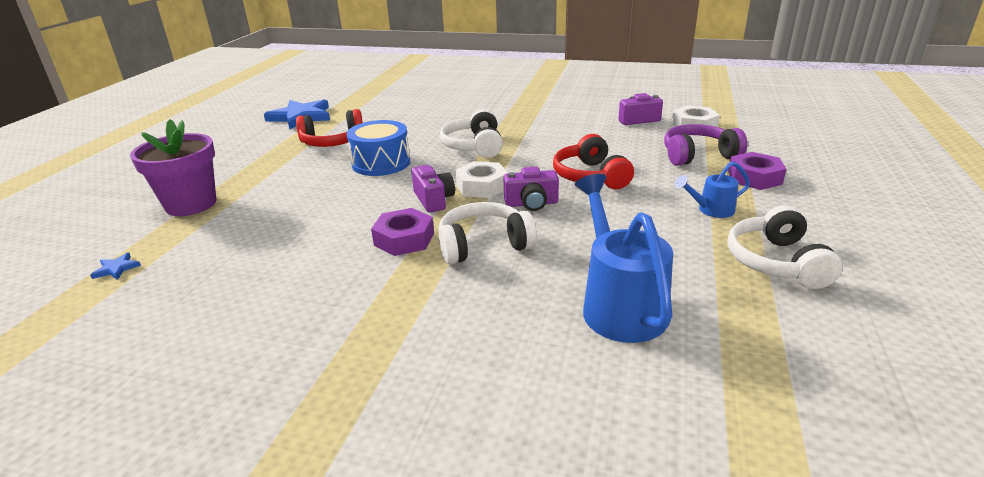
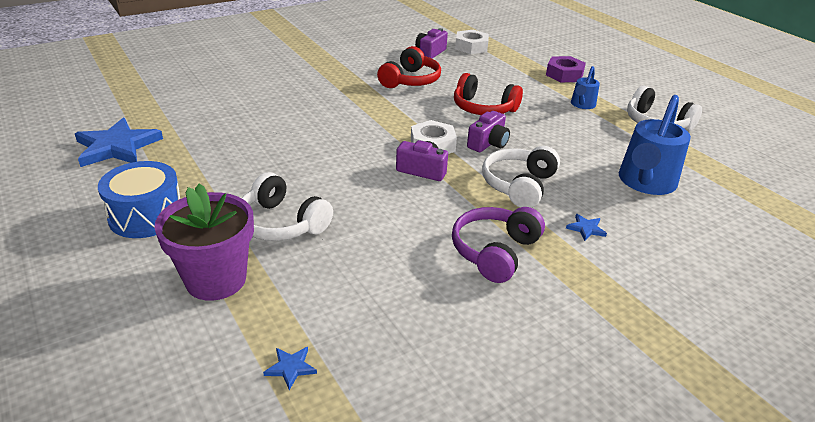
camera: 50 degrees left, 5 degrees up
(333, 142) = (221, 159): red headphones -> red headphones (410, 80)
(381, 163) = (314, 159): blue drum -> blue drum (146, 216)
(404, 239) = (465, 208): purple nut -> none
(463, 307) = (586, 228): none -> blue star
(474, 146) = (359, 115): white headphones -> white headphones (281, 223)
(619, 306) = (645, 183): blue watering can -> blue watering can turned 90 degrees counterclockwise
(698, 155) = (512, 69): purple headphones -> purple headphones (494, 252)

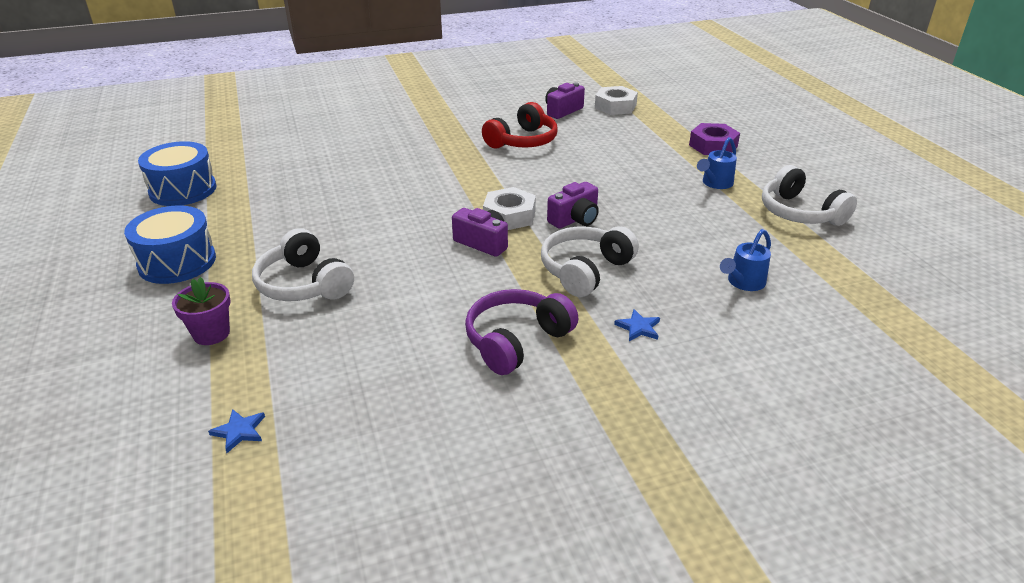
camera: 15 degrees right, 0 degrees up
(117, 147) = (183, 190): blue star -> blue drum
(216, 280) = (211, 334): purple flower pot -> purple flower pot, size x0.57
(483, 108) = (591, 179): red headphones -> none
(645, 183) = (743, 282): blue watering can -> blue watering can, size x0.53

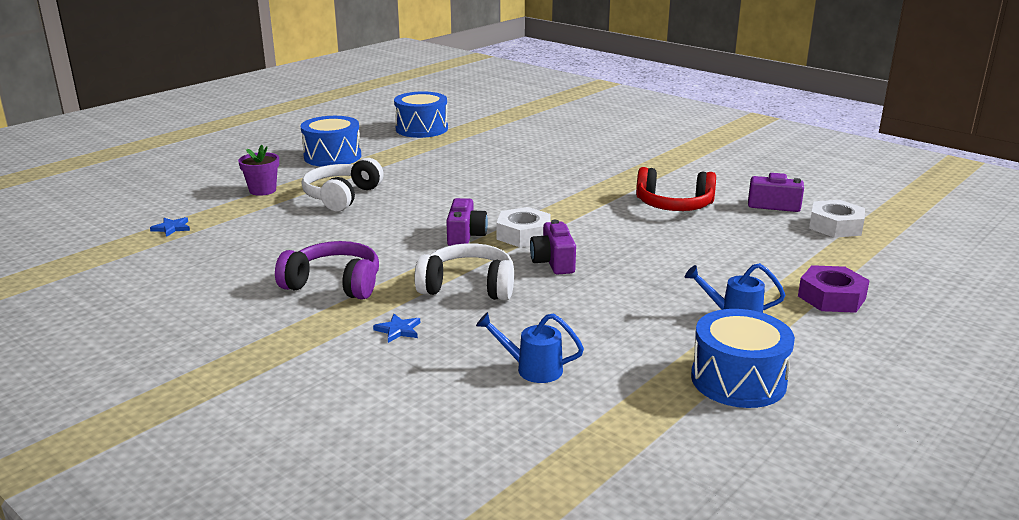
camera: 60 degrees right, 10 degrees down
(575, 219) = (553, 262): purple camera -> purple camera turned 60 degrees clockwise
(799, 213) = (738, 380): white headphones -> blue drum

